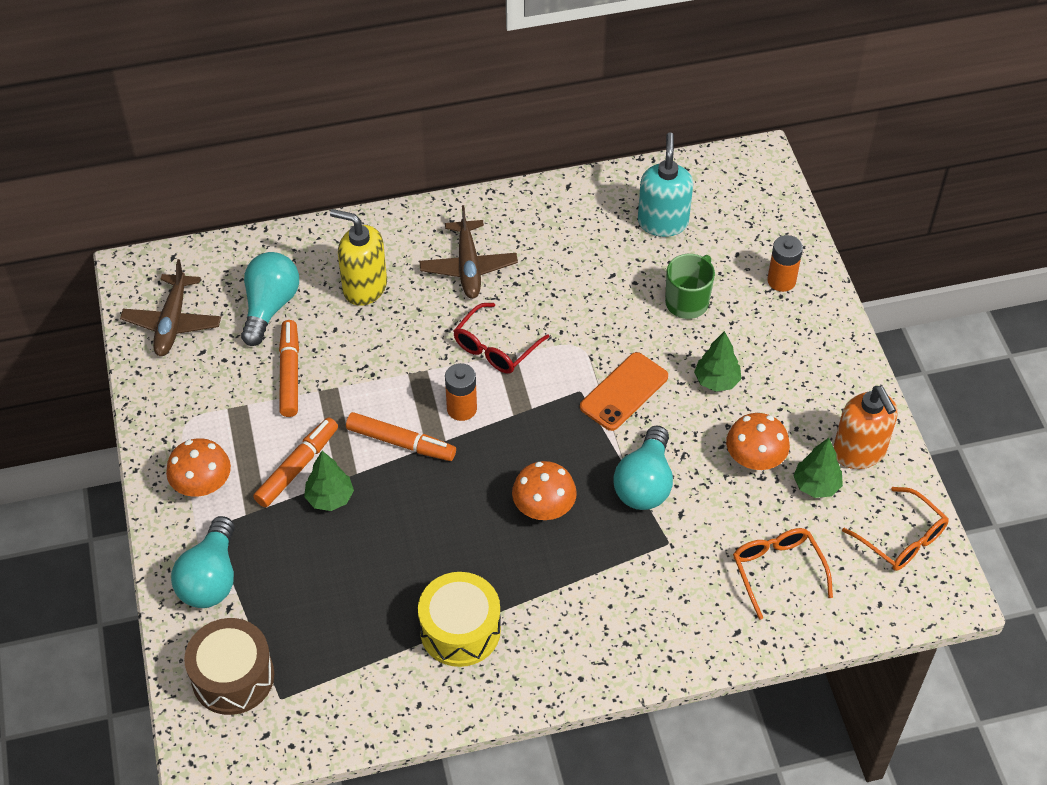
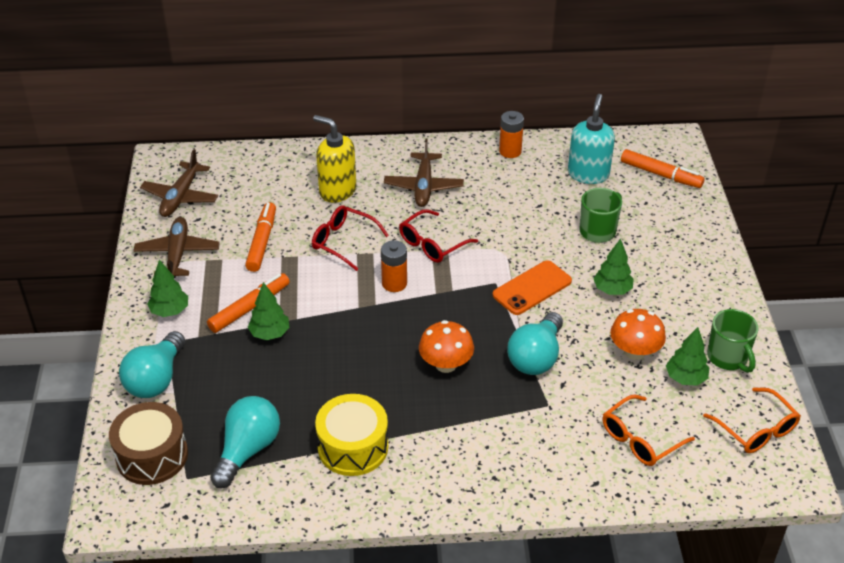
camera: 10 degrees right, 10 degrees down
(190, 405) = (177, 254): none -> brown plane
(203, 485) = (170, 311): orange mushroom -> green tree
(270, 307) = (259, 195): turquoise light bulb -> turquoise light bulb (247, 450)
(388, 359) = (343, 242): none -> red glasses
(401, 443) = (338, 301): orange marker -> orange marker (660, 175)
(777, 570) = (640, 439): orange glasses -> orange glasses turned 120 degrees counterclockwise
(781, 281) = (680, 225): orange battery -> orange battery (510, 151)
(859, 452) = (728, 358): orange soap dispenser -> green mug

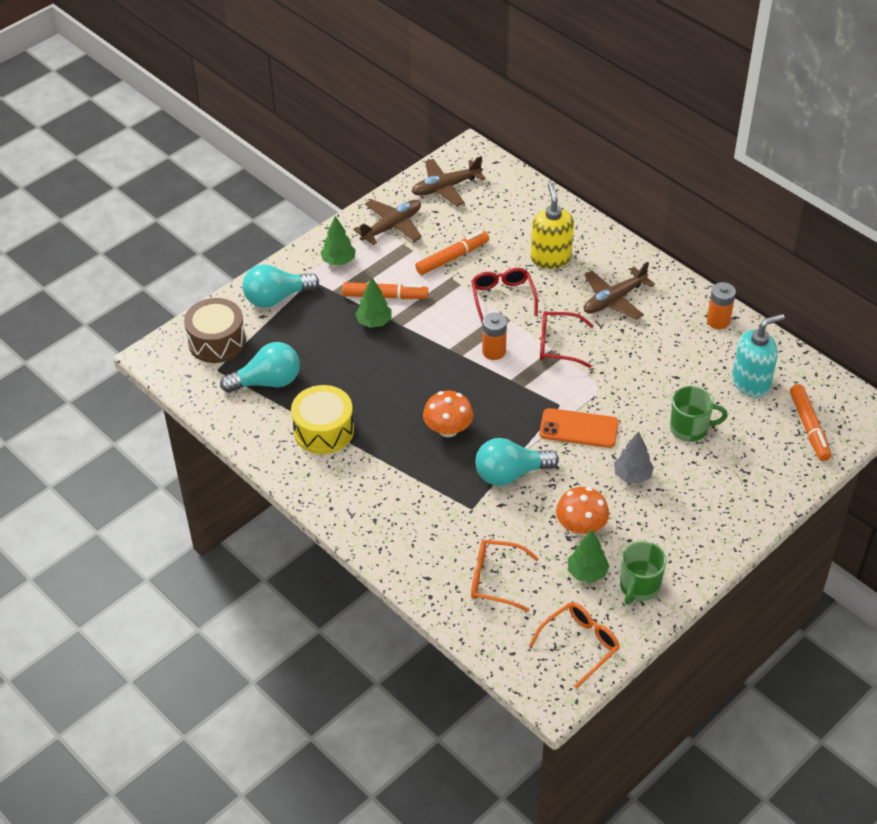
camera: 50 degrees right, 5 degrees up
(612, 290) = (632, 476): green tree -> grey tree
(756, 430) = (580, 644): orange glasses -> orange glasses turned 150 degrees counterclockwise

